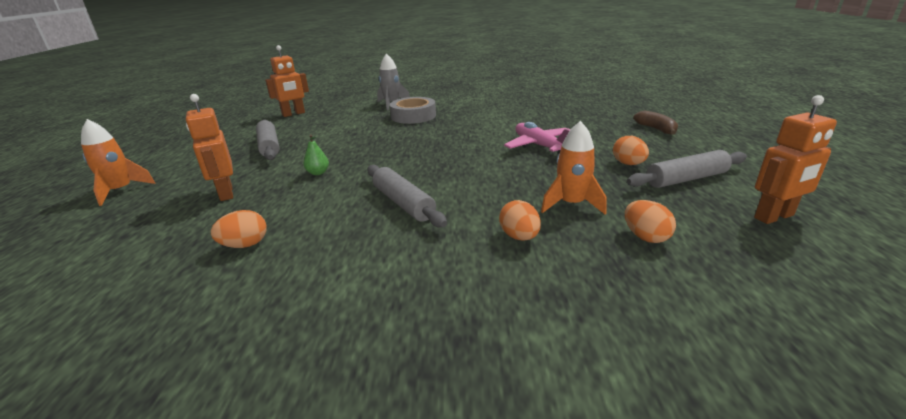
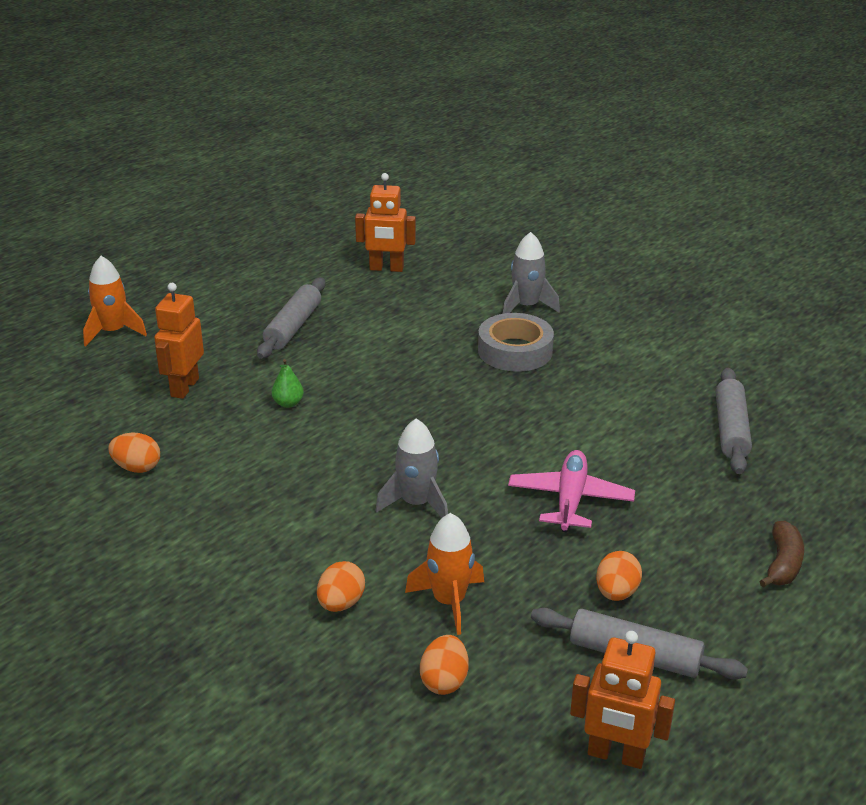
camera: 40 degrees right, 5 degrees up
(403, 203) = (306, 497): grey rolling pin -> grey rolling pin (731, 429)
(472, 178) = (416, 503): none -> grey rocket

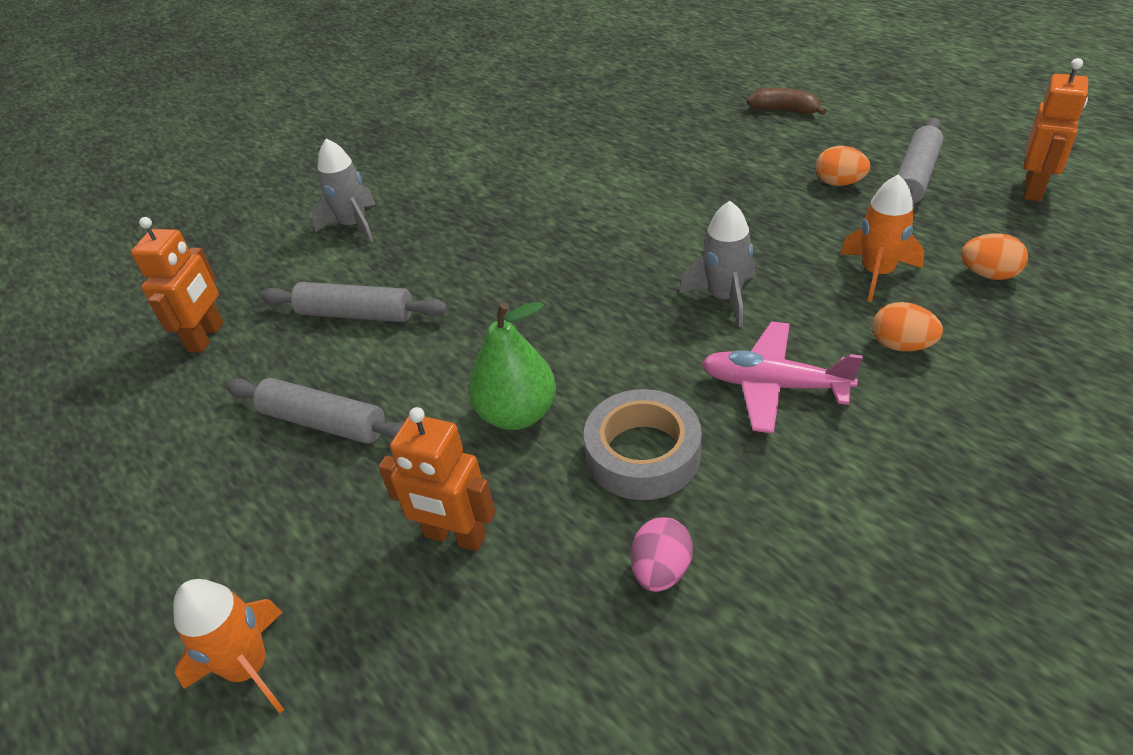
camera: 80 degrees left, 10 degrees up
(137, 468) = (661, 570): orange egg -> pink egg
(288, 403) = (517, 414): green pear -> green pear, size x1.97
(515, 351) = (443, 233): grey tape -> grey tape (643, 454)
(570, 500) = (710, 203): pink plane -> pink plane (774, 386)
(731, 429) = (603, 121): grey rolling pin -> grey rolling pin (356, 314)

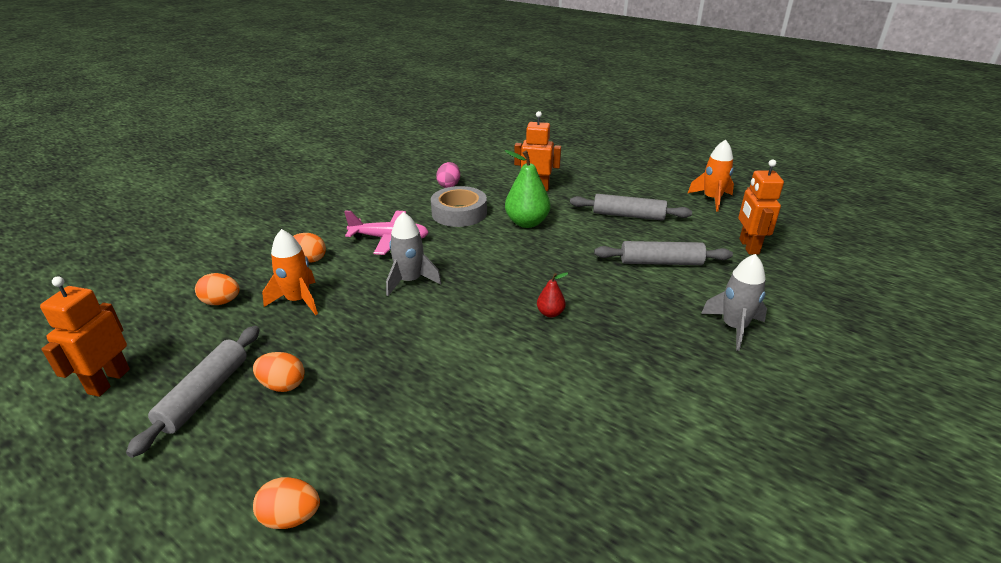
camera: 165 degrees right, 10 degrees down
(249, 668) = (591, 161): orange rocket -> orange rocket (712, 199)
(545, 246) = (550, 313): none -> red pear
(784, 110) = (291, 517): brown banana -> orange egg

